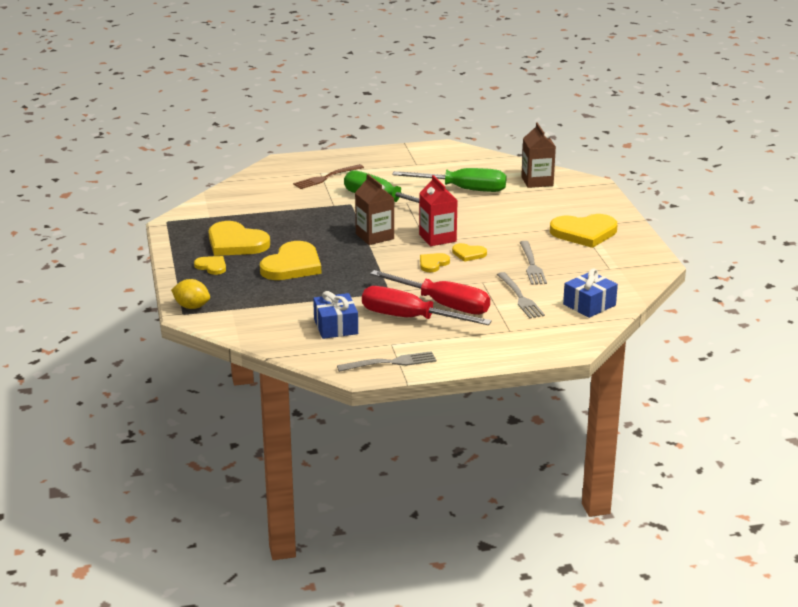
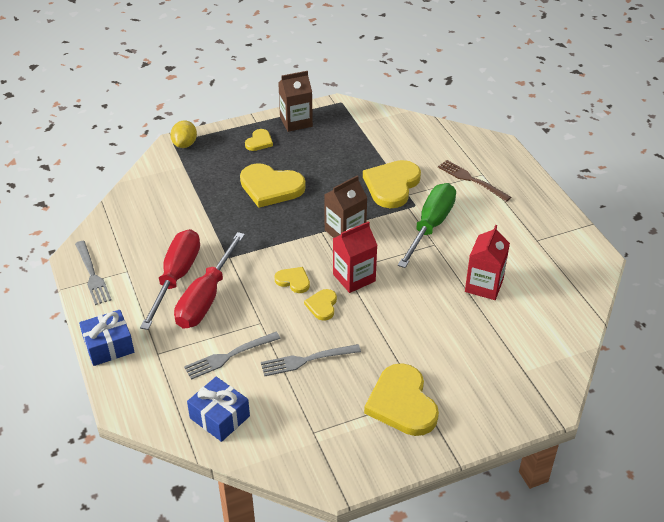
camera: 80 degrees right, 15 degrees up
(236, 243) = (308, 147): yellow heart -> yellow heart (392, 185)
(336, 326) = (157, 231): blue gift -> blue gift (109, 346)
(463, 189) = (484, 285): green screwdriver -> red carton
(537, 181) = (533, 348): brown carton -> brown carton (296, 122)

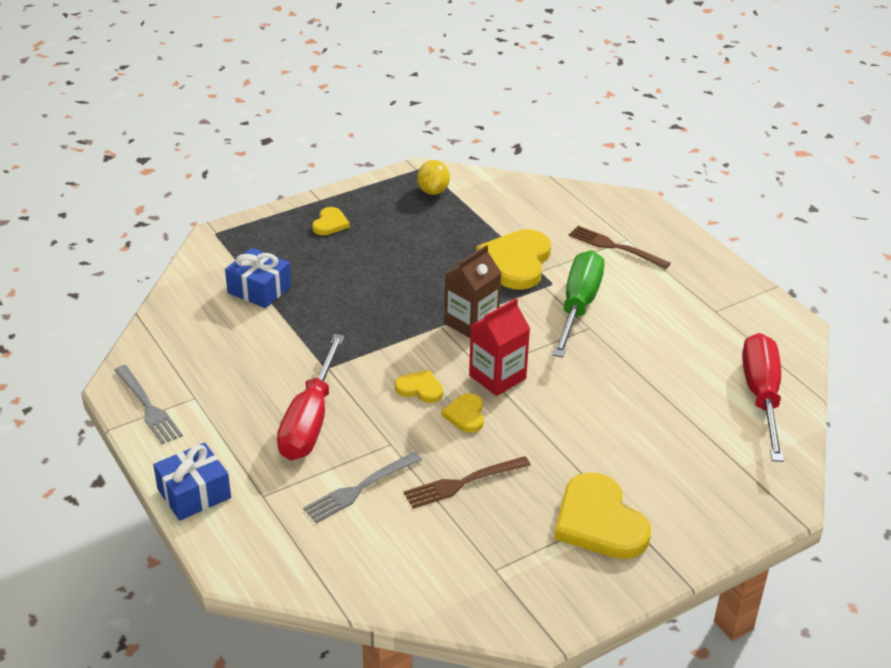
camera: 10 degrees left, 5 degrees down
(176, 277) = (263, 399): red screwdriver -> red screwdriver (761, 396)
(185, 144) = (231, 234): yellow lemon -> yellow lemon (433, 191)
(219, 417) = (367, 565): blue gift -> blue gift (259, 289)
(271, 187) = (360, 278): yellow heart -> none
(296, 122) = (372, 195): brown carton -> none
(307, 360) = (463, 483): grey fork -> brown fork
(484, 285) = (664, 370): red carton -> none

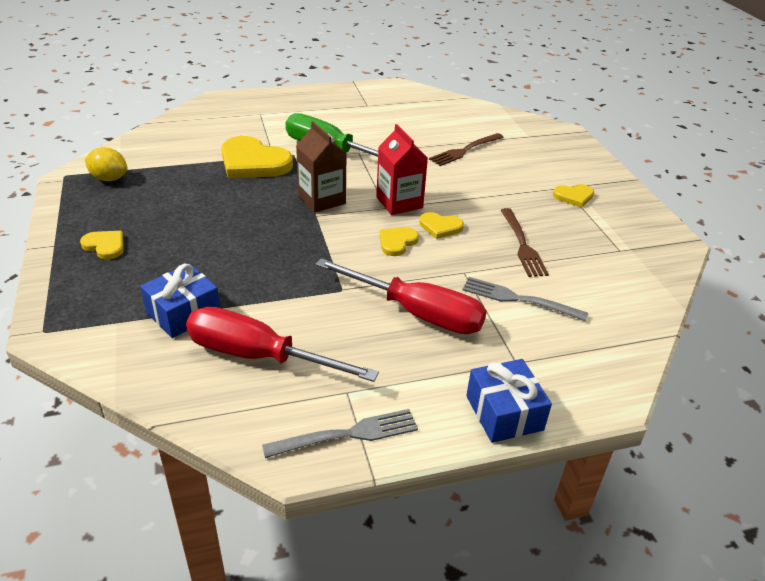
camera: 75 degrees left, 0 degrees up
(360, 489) = (519, 299): grey fork -> grey fork turned 135 degrees clockwise
(599, 521) = (574, 196): yellow heart -> yellow heart, size x0.51
(615, 247) = (267, 120): brown fork -> brown fork (465, 150)
(761, 396) = (463, 113): red screwdriver -> red screwdriver (258, 356)

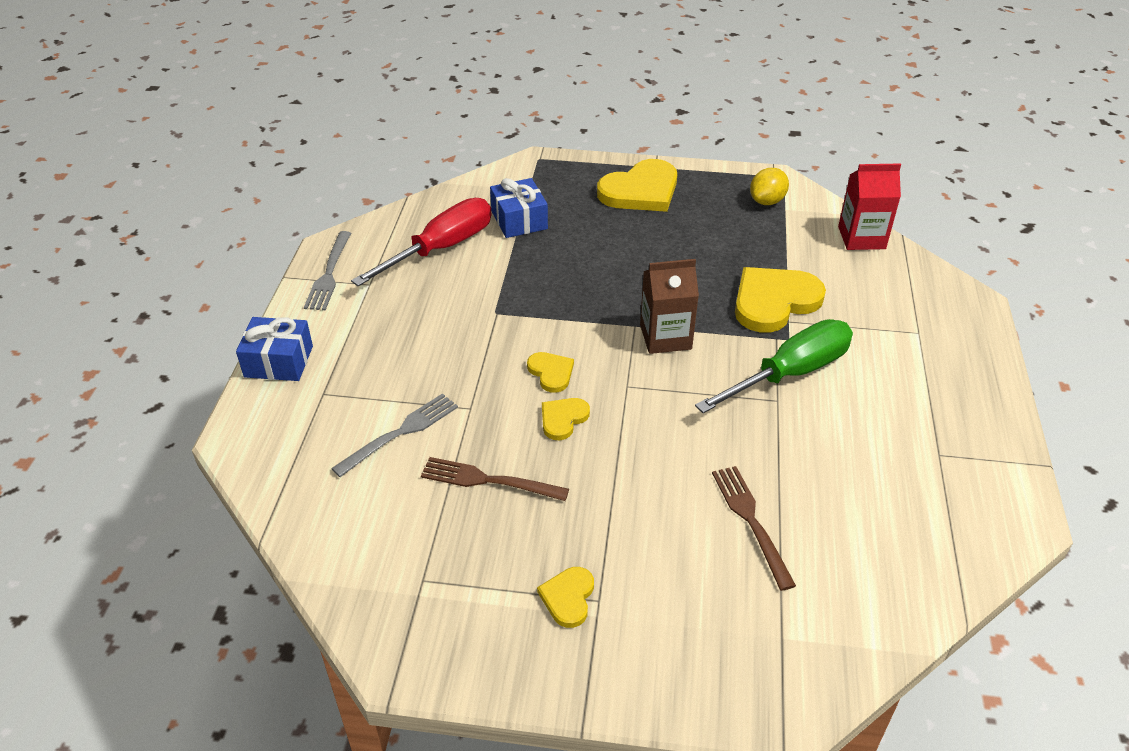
camera: 115 degrees right, 5 degrees up
(105, 246) = (640, 191): yellow heart -> yellow heart, size x1.98
(399, 202) = (632, 400): red carton -> red carton (861, 238)
(417, 313) = (430, 351): red screwdriver -> none

